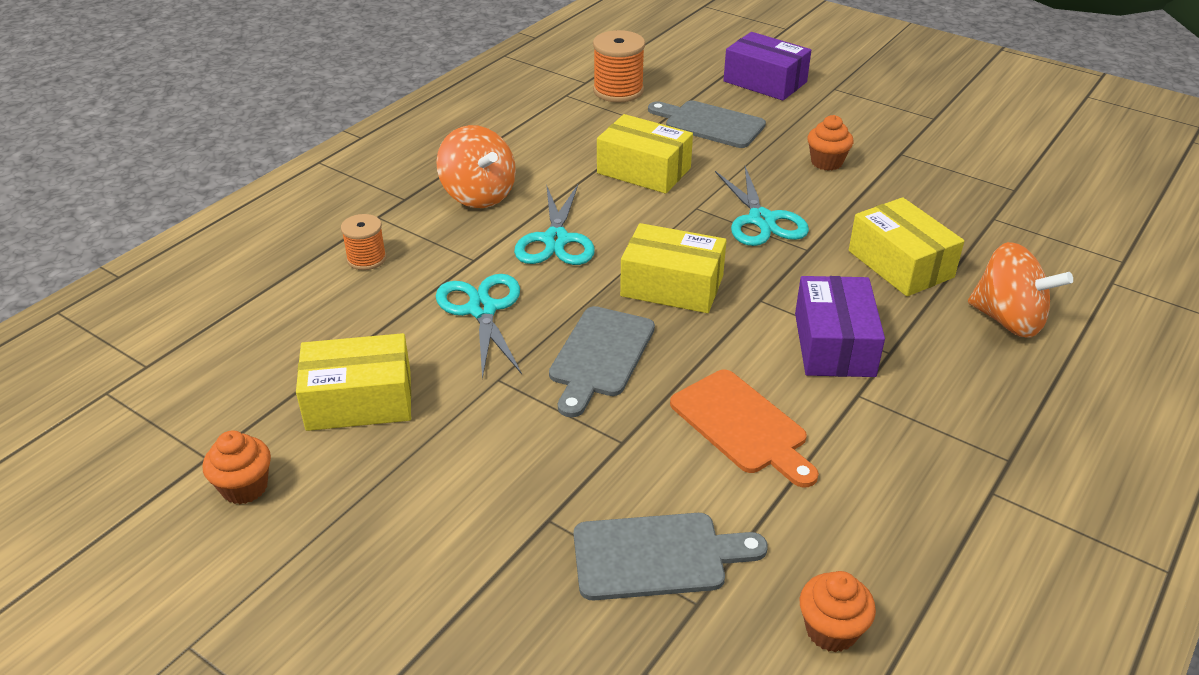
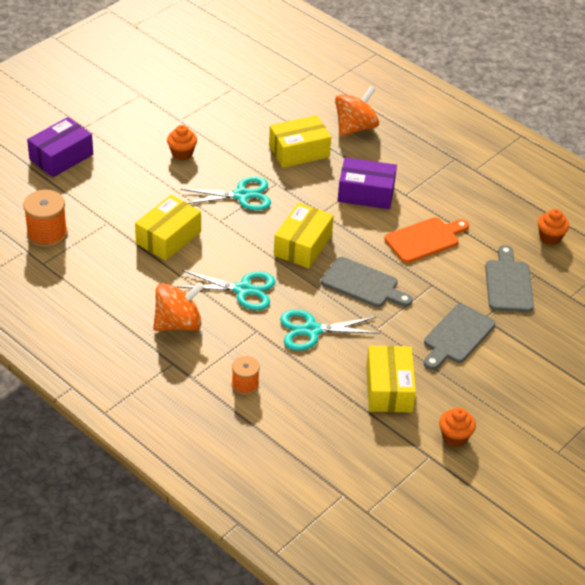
camera: 85 degrees left, 5 degrees up
(710, 124) = (114, 196): grey cutting board -> grey cutting board (457, 336)

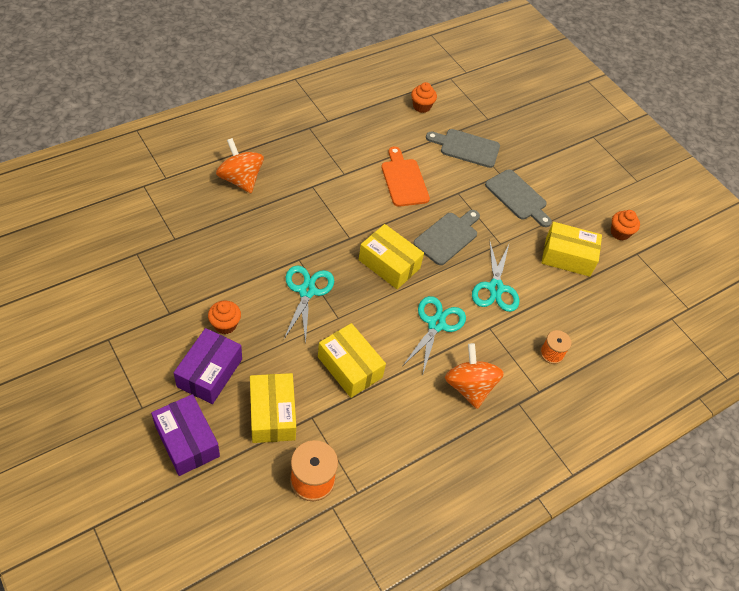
camera: 80 degrees left, 10 degrees up
(299, 151) = (259, 230): yellow box -> yellow box (272, 414)
(366, 193) = (334, 200): purple box -> purple box (210, 373)

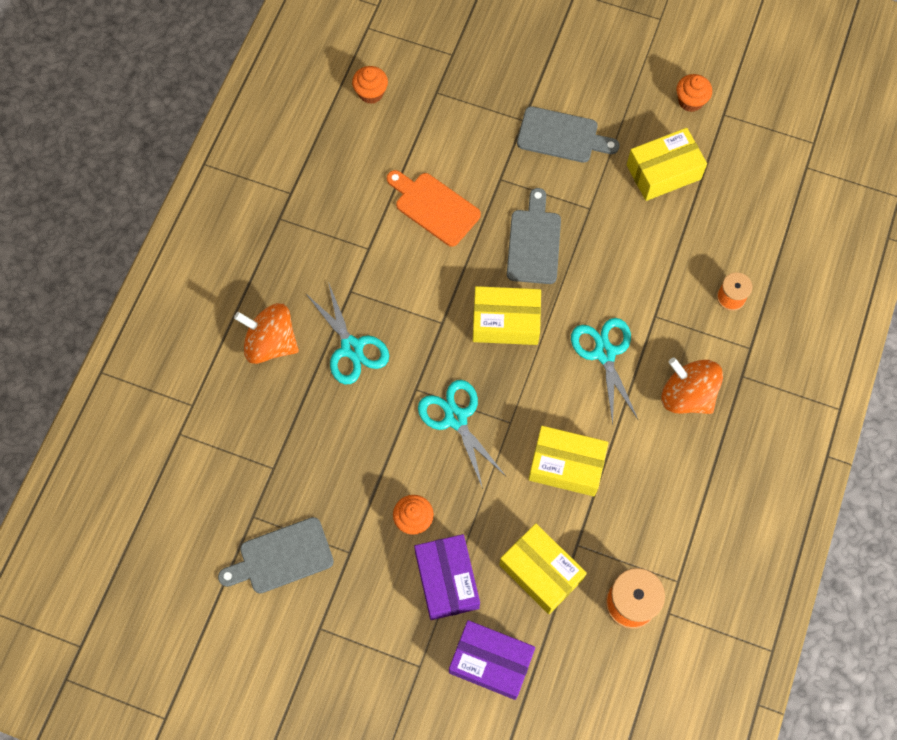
camera: 30 degrees left, 15 degrees up
(466, 148) = (462, 112): grey cutting board -> grey cutting board (281, 557)
(495, 288) = (626, 266): turquoise scissors -> turquoise scissors (352, 348)

